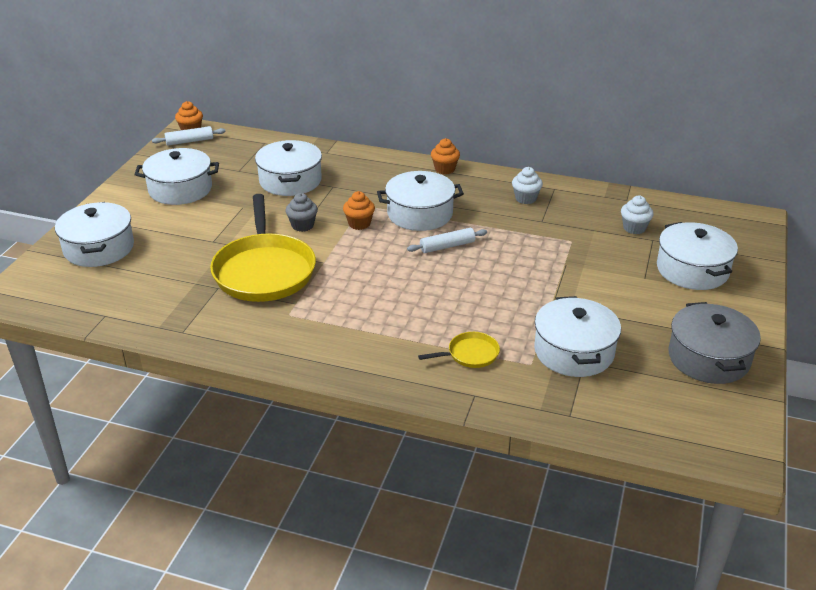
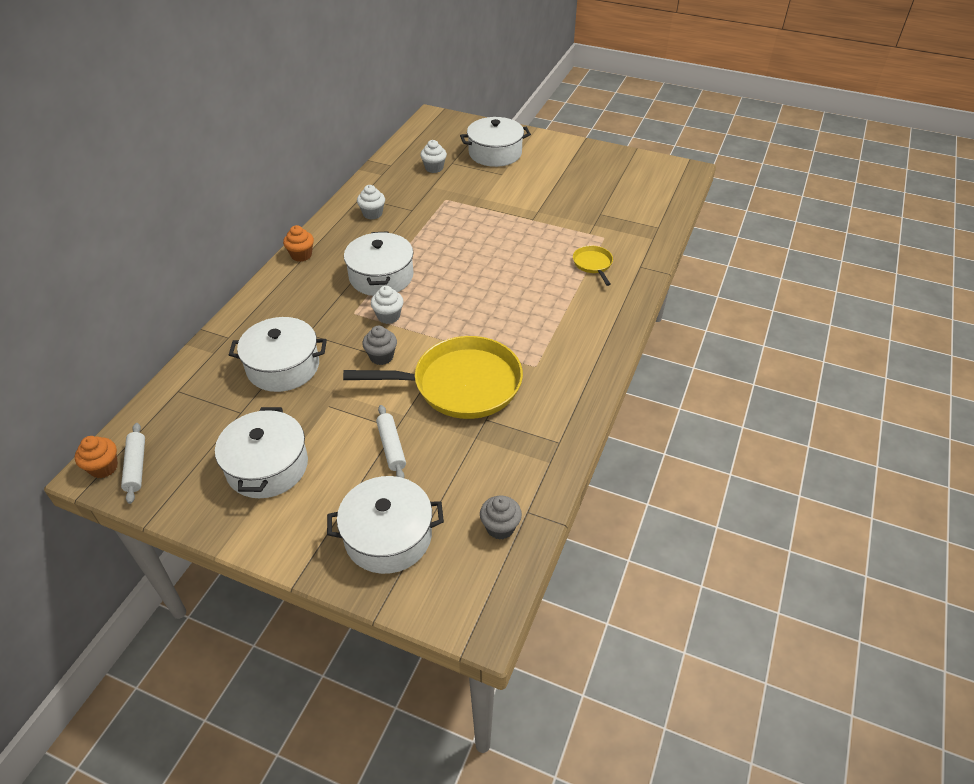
camera: 85 degrees left, 10 degrees up
(92, 301) = (500, 527): none -> grey cupcake
(359, 224) = (388, 316): orange cupcake -> white cupcake
(447, 246) = (440, 264): white rolling pin -> white rolling pin (391, 447)
(574, 352) = (590, 216): white pot -> none
(708, 358) = (596, 165): grey pot -> none

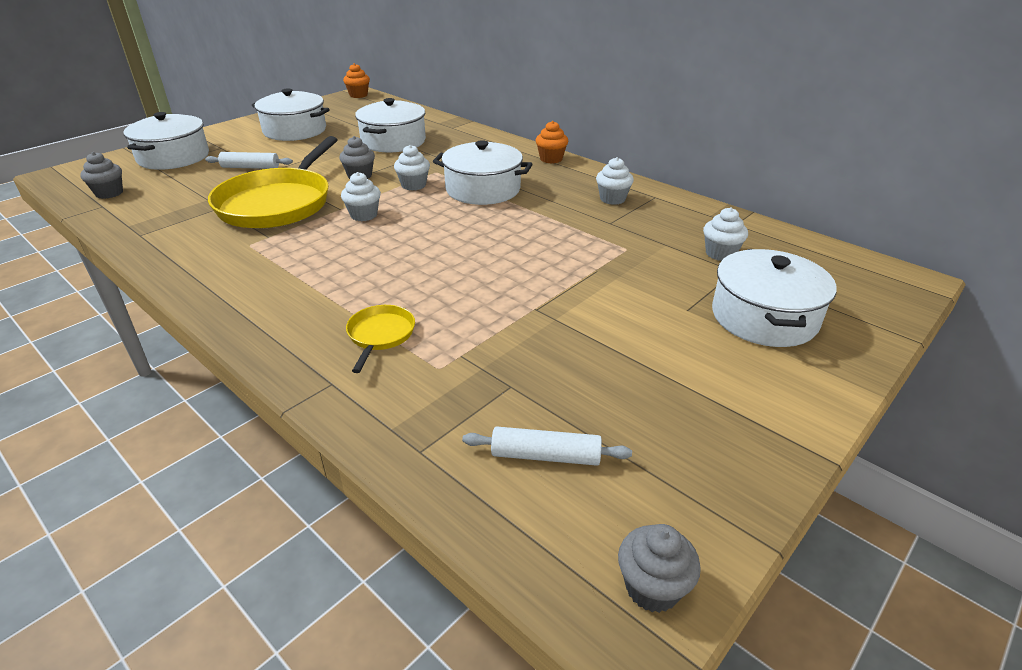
camera: 110 degrees right, 10 degrees down
(136, 467) = (348, 101): white rolling pin -> white rolling pin (545, 456)
(457, 324) = (364, 215): none -> white cupcake
(593, 264) = (380, 335): yellow pan -> yellow pan turned 90 degrees counterclockwise
(671, 168) = (652, 588): none -> grey cupcake

